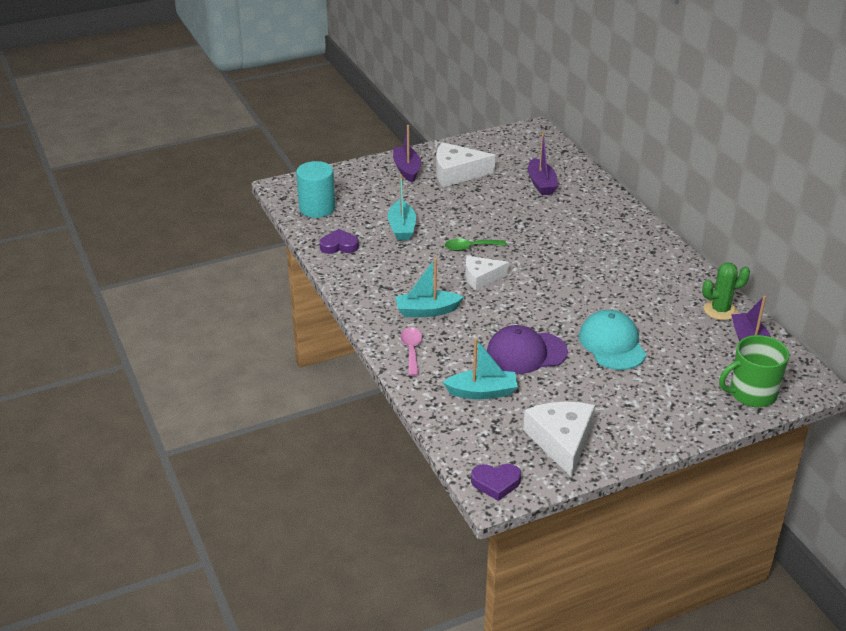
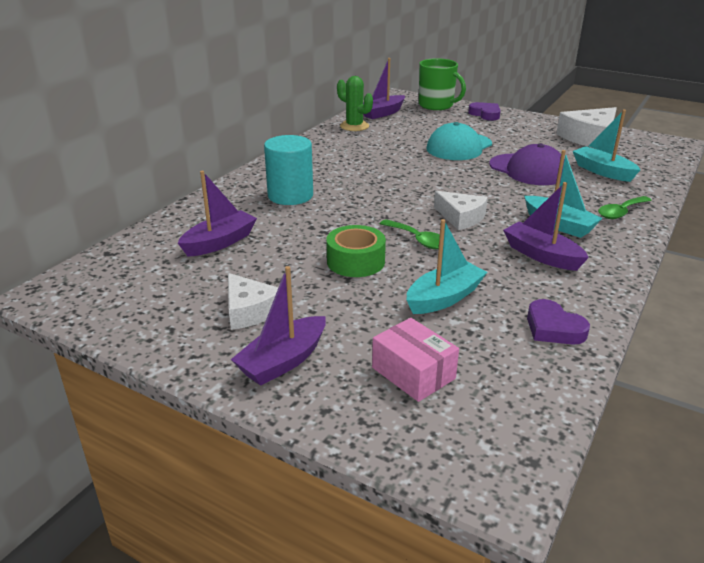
camera: 125 degrees left, 5 degrees down
(317, 208) = (504, 399): turquoise cylinder -> turquoise cylinder (290, 195)
(359, 195) = (413, 373): none -> pink box
(401, 281) = (541, 255): none -> purple boat
(411, 350) = (620, 212): pink spoon -> green spoon
(457, 173) = (250, 310): white cheese -> white cheese, size x0.65
(469, 217) = (355, 261): none -> green tape
(496, 483) = (666, 144): purple heart -> purple heart (485, 114)

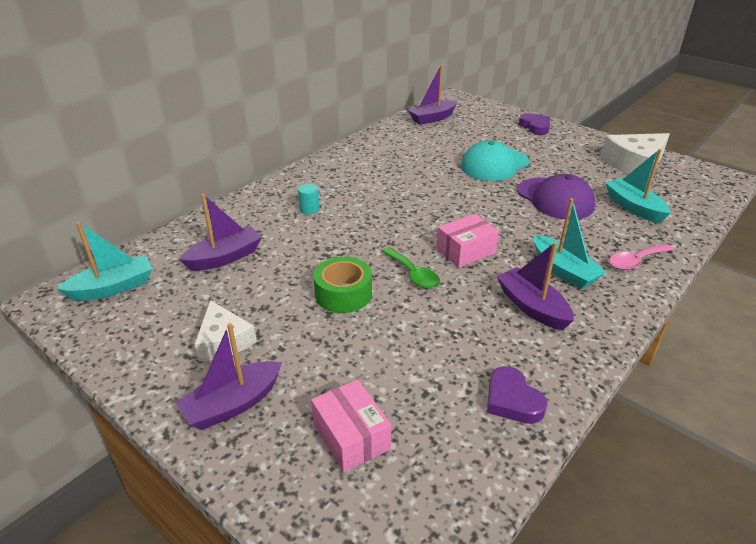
camera: 10 degrees right, 5 degrees up
(290, 195) = (309, 209): turquoise cylinder -> turquoise cylinder, size x0.45
(354, 126) = (399, 132): green cactus -> none
(436, 105) = (489, 112): green mug -> none
(444, 298) = (414, 348): turquoise boat -> turquoise boat (113, 288)
(461, 217) = (465, 251): white cheese -> pink box
(620, 212) = (635, 261): green spoon -> pink spoon

